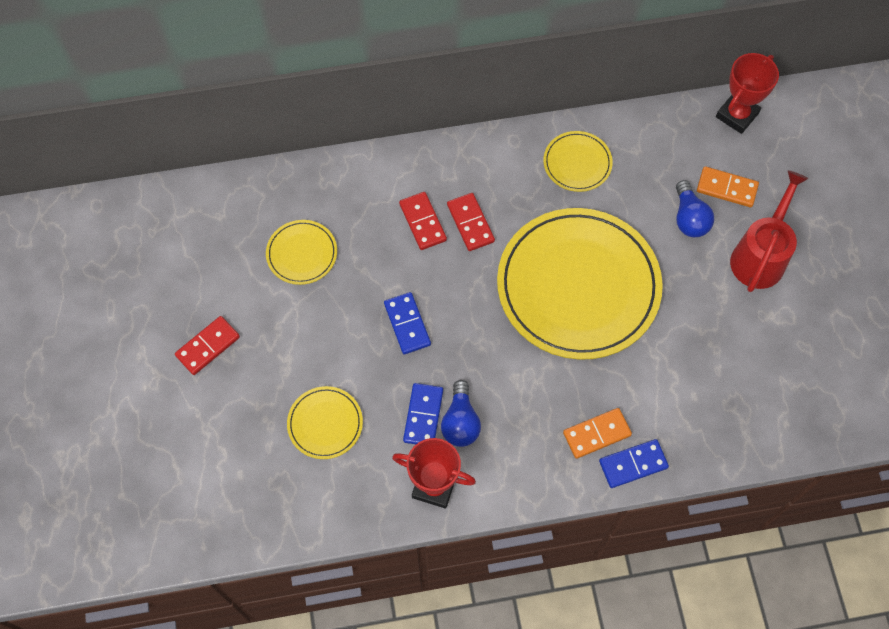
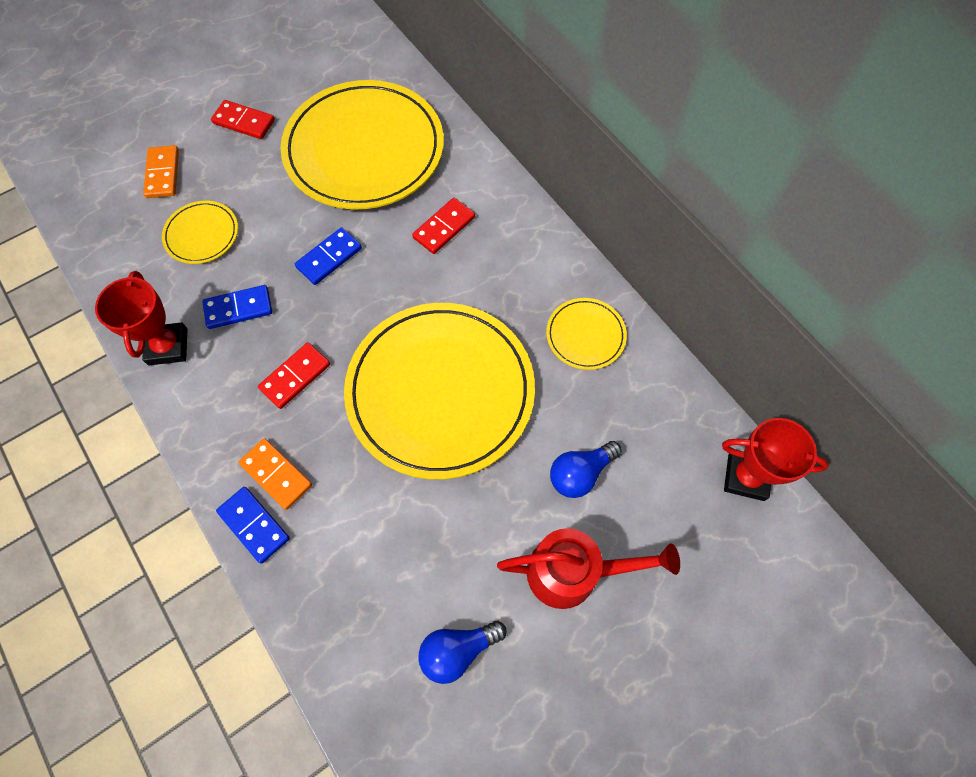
camera: 65 degrees right, 0 degrees up
(302, 254) = (364, 150): yellow plate -> yellow plate, size x2.27
(460, 422) = (243, 342): blue light bulb -> blue light bulb (457, 650)
(470, 223) = (463, 267): red domino -> red domino (295, 377)
(726, 188) = (642, 501): orange domino -> orange domino (163, 174)

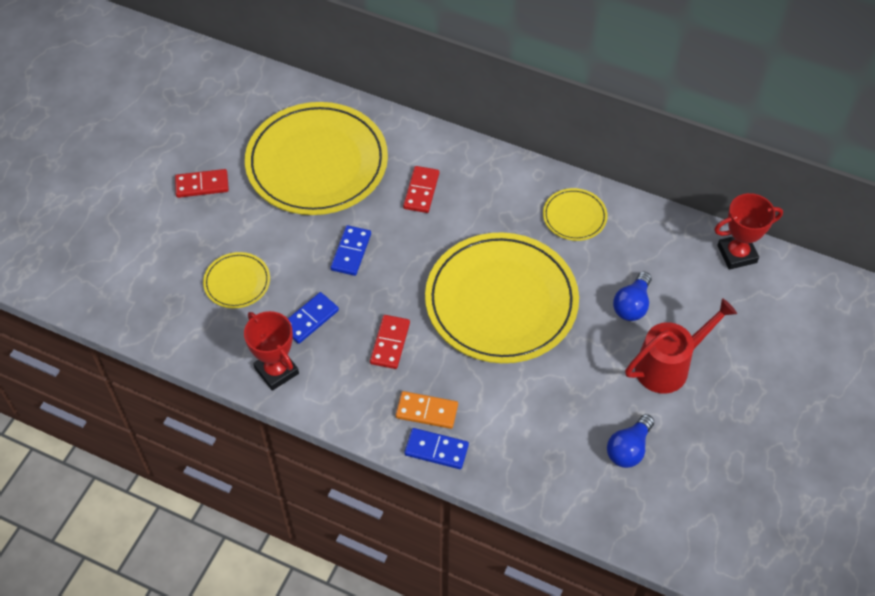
camera: 30 degrees left, 10 degrees down
(163, 174) = (167, 253): orange domino -> none

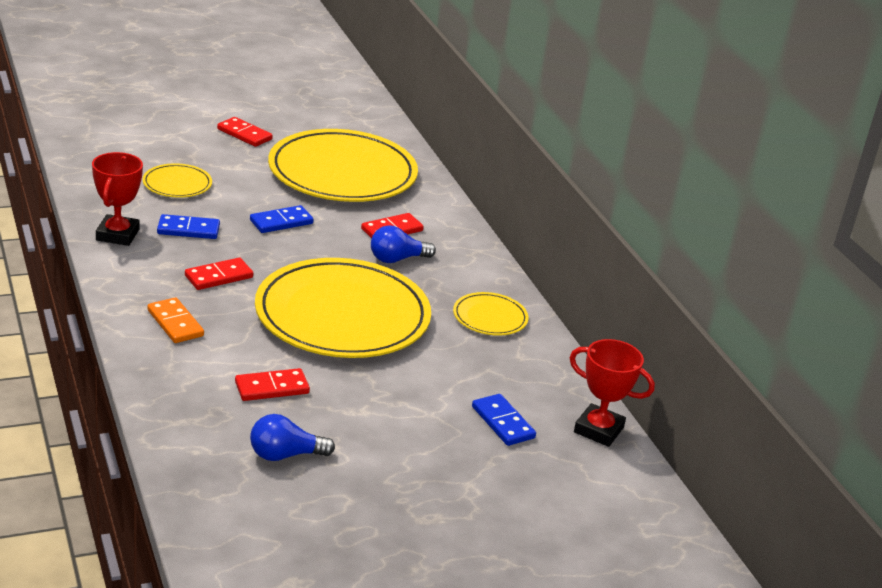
camera: 40 degrees right, 25 degrees down
(436, 450) = (142, 344): blue domino -> blue domino (503, 422)
(550, 405) = (272, 388): none -> red domino
(632, 305) = (445, 390): blue light bulb -> blue light bulb (397, 259)
(669, 365) = (412, 441): red watering can -> none

